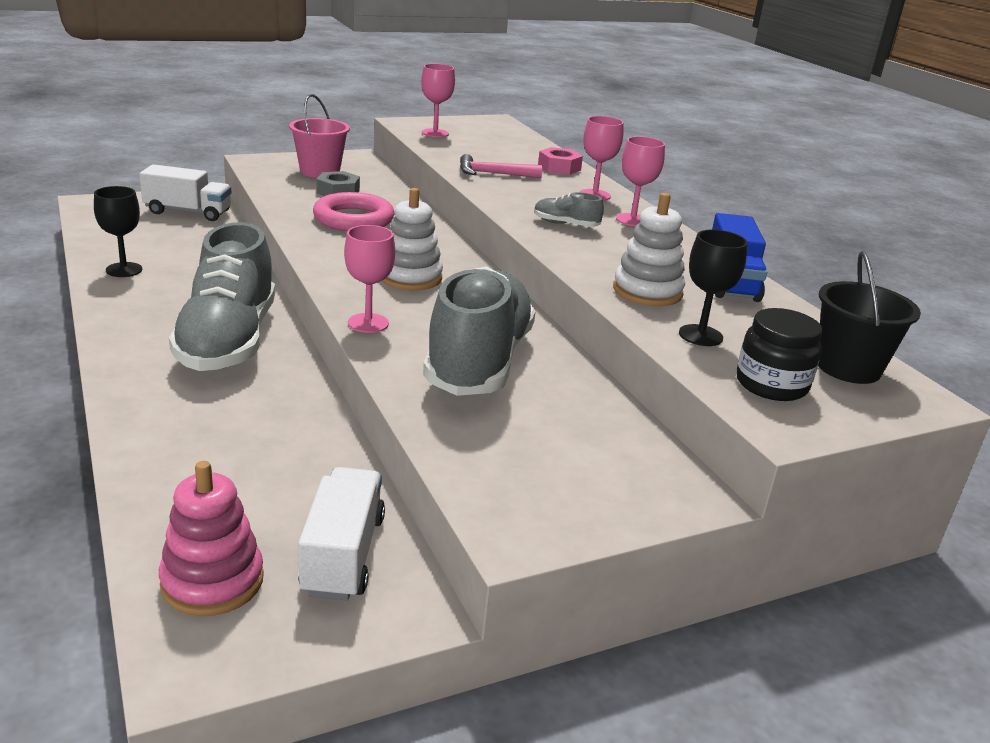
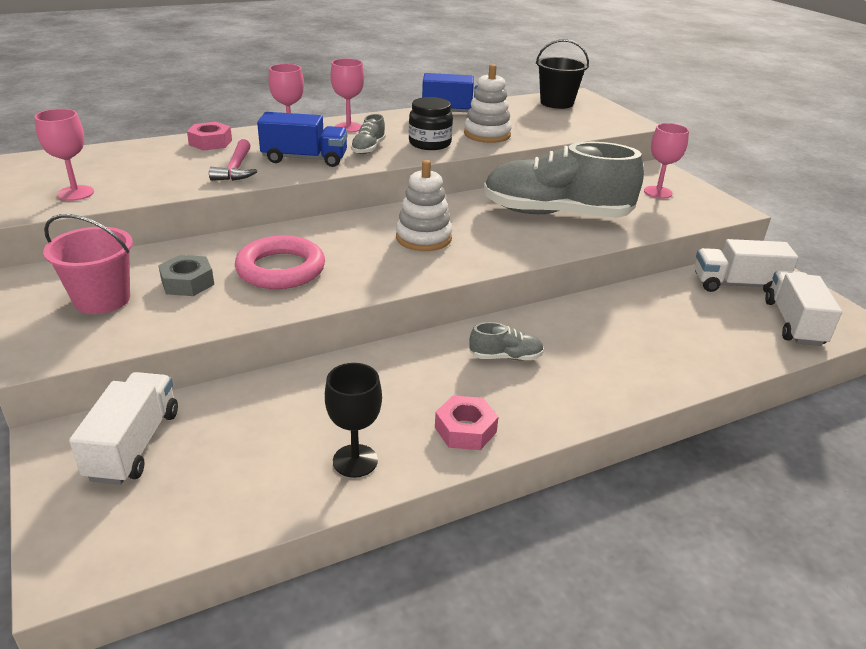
camera: 90 degrees left, 5 degrees up
(131, 310) = (465, 430): none -> pink nut
(212, 581) = (793, 323): pink stacking toy -> white truck
(228, 341) = (505, 357): grey shoe -> grey shoe, size x0.40
(368, 323) = (521, 253): pink goblet -> pink goblet (658, 192)
(526, 197) = (305, 159): none -> blue truck
(700, 335) = (543, 128): black goblet -> none
(771, 384) = (590, 120): black jar -> black jar (430, 143)

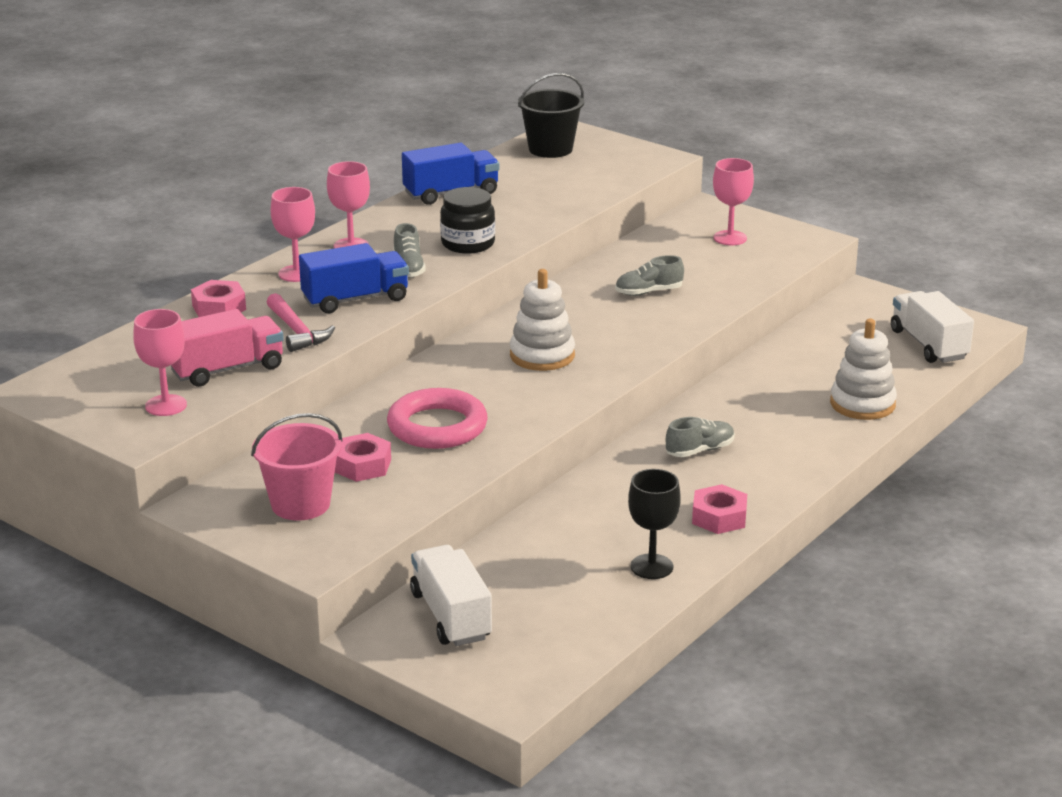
camera: 25 degrees left, 5 degrees down
(153, 181) = (227, 369): none -> pink truck
(187, 282) = (362, 465): grey nut -> pink nut
(487, 134) = (517, 215): white stacking toy -> white stacking toy (862, 404)
(556, 214) = (648, 292): grey shoe -> grey shoe, size x0.40
(737, 284) = (857, 321): white truck -> none

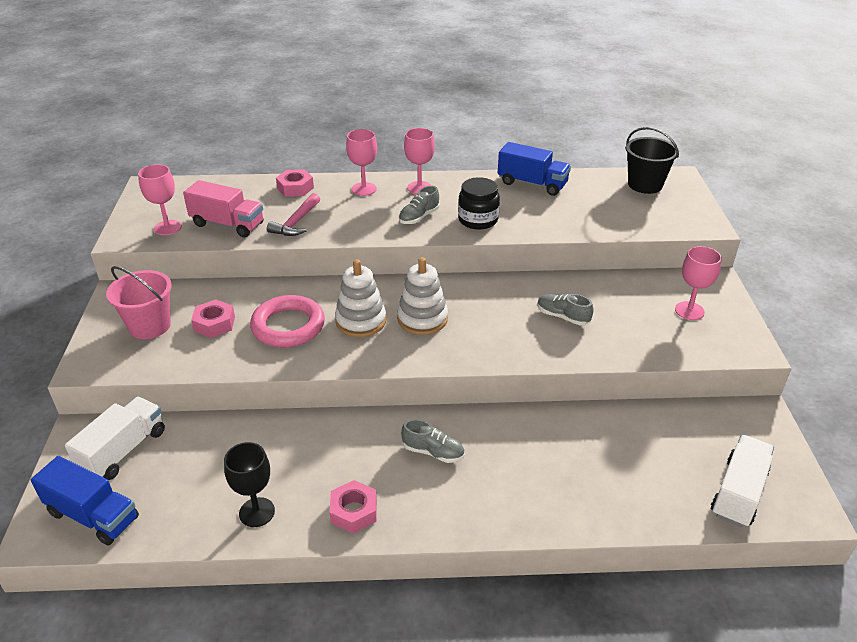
camera: 50 degrees right, 10 degrees up
(355, 299) = (357, 220): blue truck -> blue truck (93, 515)
(862, 404) = (599, 503): white stacking toy -> white stacking toy (361, 321)

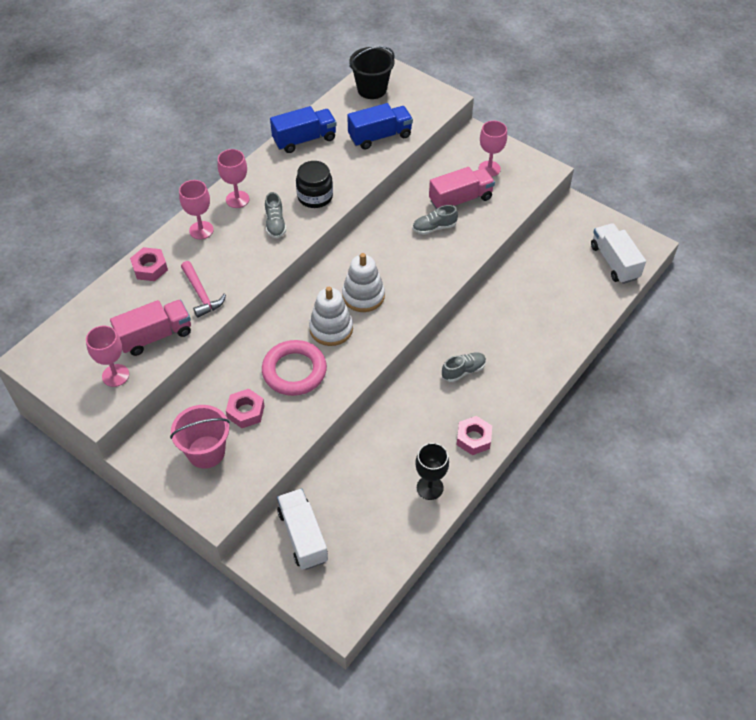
camera: 50 degrees left, 15 degrees up
(93, 515) = (351, 579): blue truck -> blue truck (380, 136)
(622, 314) = (460, 199): none -> pink truck

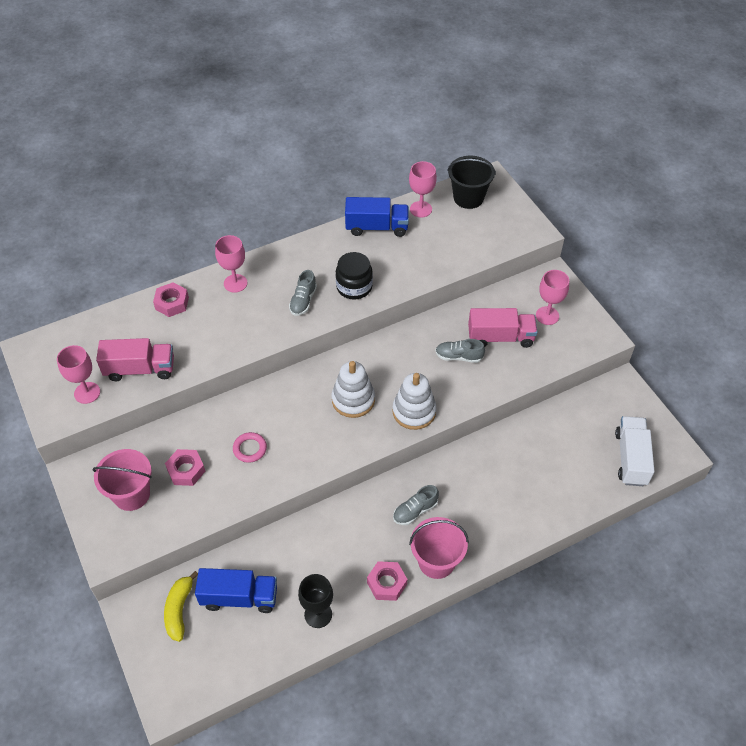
camera: 25 degrees right, 0 degrees up
(201, 294) = (200, 345): pink hammer -> none
(237, 199) = (283, 265): pink goblet -> pink goblet (421, 209)
(294, 371) = (250, 449): pink ring -> pink ring, size x0.53
(303, 536) = (179, 610): white truck -> yellow banana
(331, 329) = (305, 421): white stacking toy -> white stacking toy (414, 411)
(380, 136) = (449, 248): blue truck -> blue truck (239, 597)
(463, 371) = (415, 511): grey shoe -> grey shoe turned 150 degrees clockwise
(505, 404) = (436, 561): none -> pink bucket

